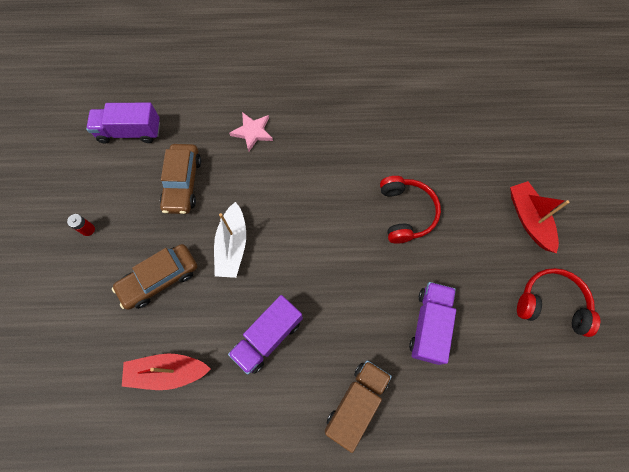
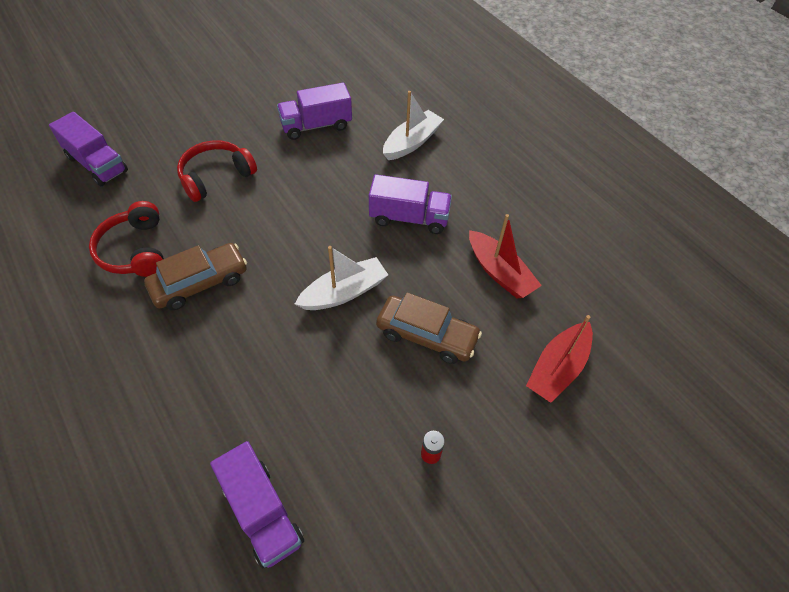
camera: 125 degrees left, 15 degrees down
(183, 183) = (301, 388): brown car -> brown car (200, 283)
(252, 132) = (183, 355): pink star -> none
(356, 403) = (412, 142): brown truck -> white boat
(467, 138) = (97, 164): none -> purple truck
(529, 219) = (173, 100): red boat -> red boat (557, 368)
(551, 304) = (247, 70): red headphones -> red headphones (135, 250)

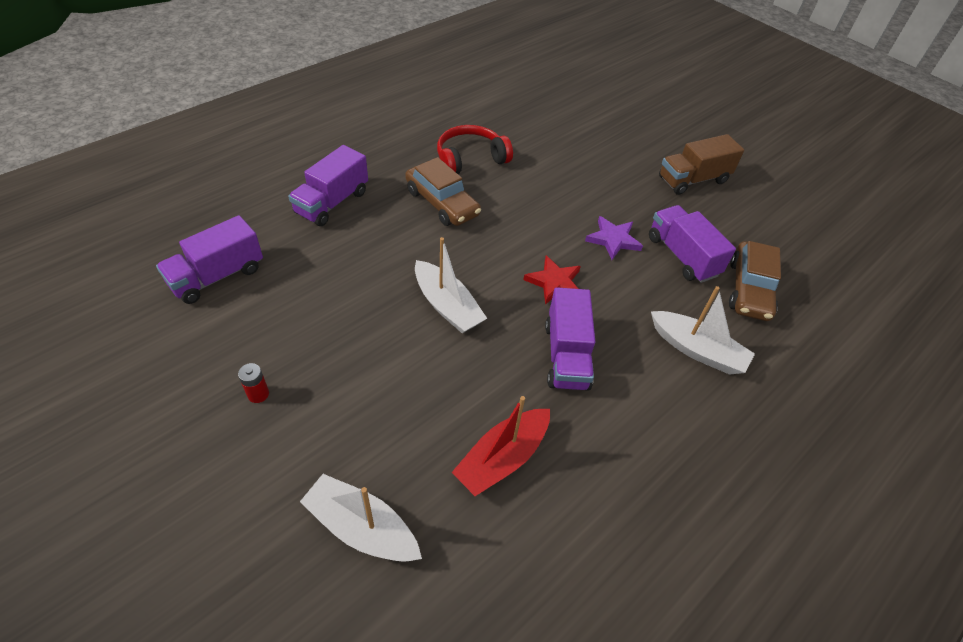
camera: 80 degrees right, 5 degrees down
(97, 164) = (561, 119): purple truck -> purple truck (332, 202)
(216, 176) = (573, 192): red headphones -> none
(226, 95) = (693, 180): none -> brown truck
(287, 163) = (613, 239): none -> purple star
(329, 211) = (554, 282): none -> red star
(427, 335) = (400, 383): brown car -> brown car (749, 289)
(557, 368) = (362, 527): red boat -> white boat

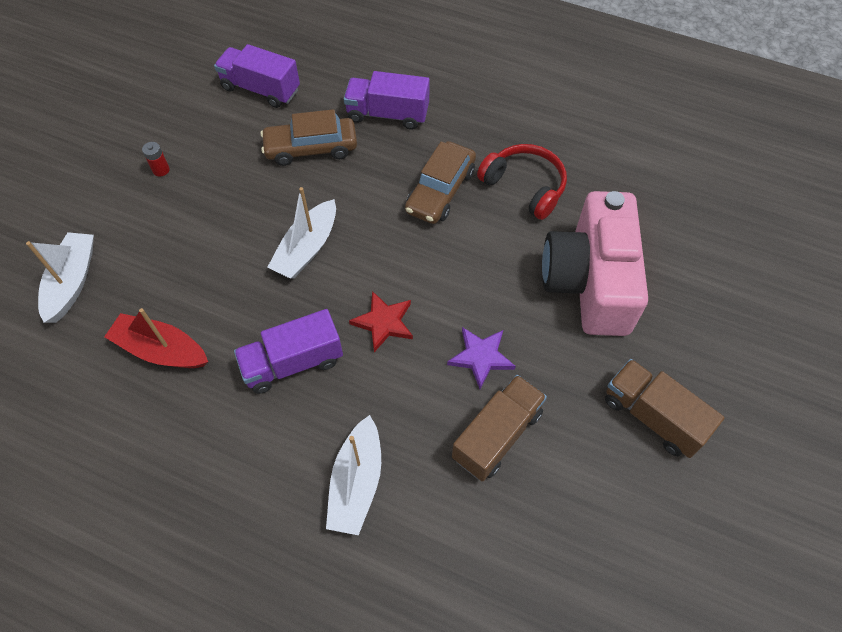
camera: 70 degrees right, 10 degrees up
(575, 163) = (589, 281): none -> pink camera
(682, 256) = (497, 435): purple truck -> brown truck
(749, 289) = (482, 523): brown car -> brown car (311, 148)

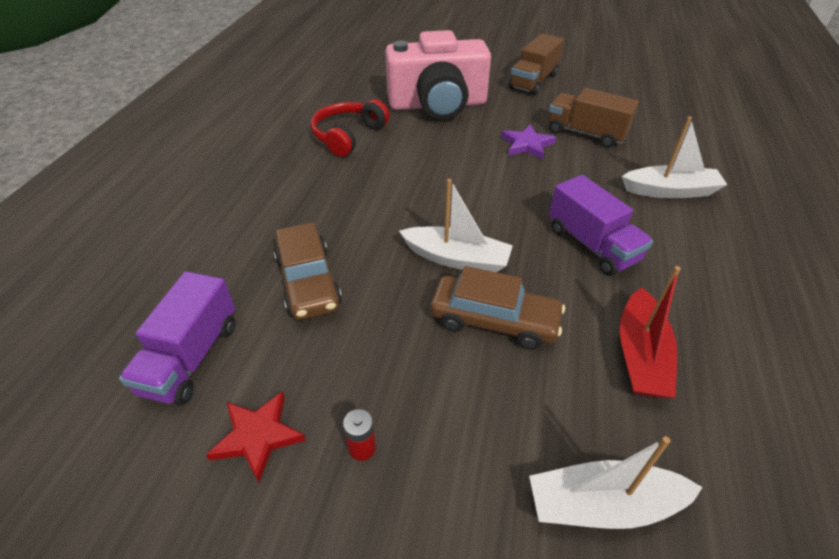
camera: 100 degrees left, 15 degrees down
(384, 322) = (520, 195): red star -> red star (258, 436)
(387, 114) = (252, 227): purple truck -> none
(440, 191) = (360, 180): brown car -> brown car (494, 320)

